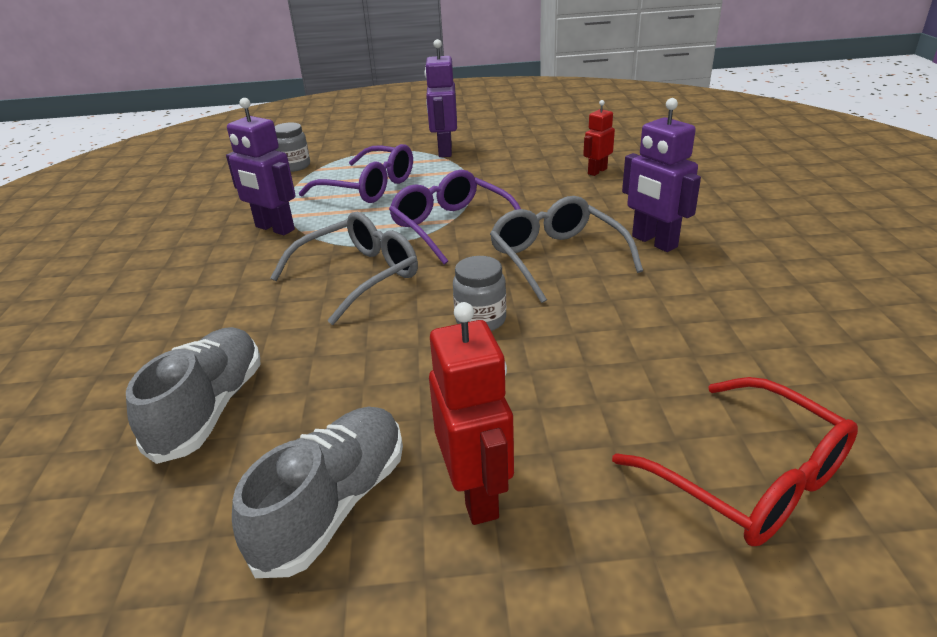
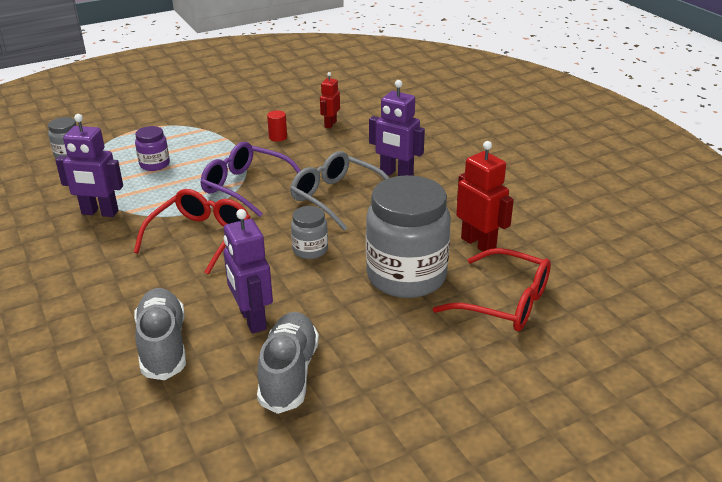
camera: 25 degrees left, 0 degrees up
(358, 276) = (201, 237): grey glasses -> red glasses
(369, 187) = (154, 164): purple glasses -> purple jar
(444, 151) = (197, 122): purple robot -> purple robot (252, 319)
(476, 494) = (368, 346): red robot -> red robot (478, 244)
(524, 177) = (278, 137): none -> red cylinder
(598, 390) = (406, 276): none -> grey jar

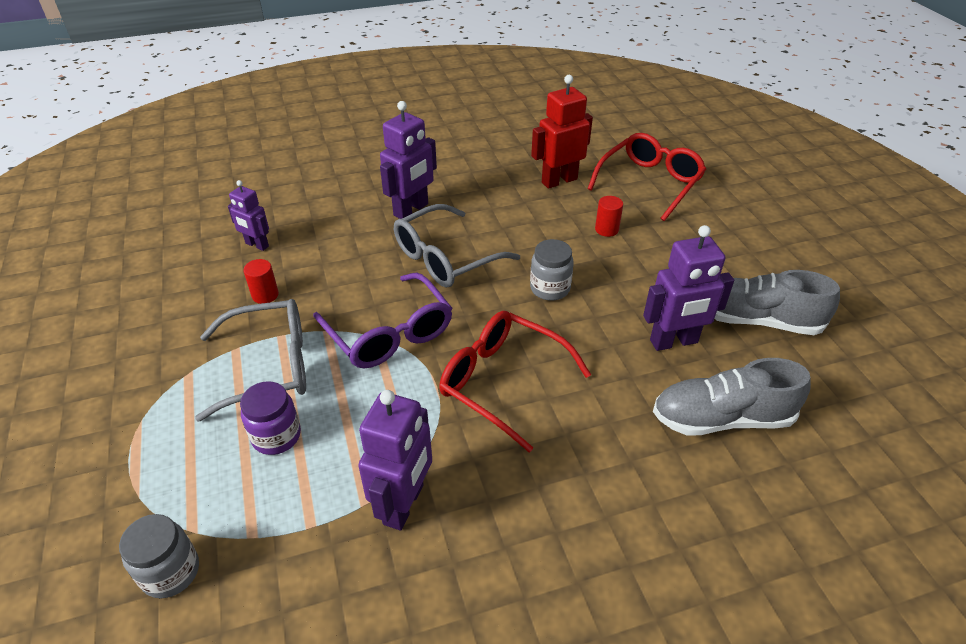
camera: 80 degrees left, 10 degrees up
(211, 151) = (270, 366): none -> grey glasses
(246, 187) = (389, 333): purple glasses -> purple glasses turned 75 degrees counterclockwise
(330, 124) = (257, 245): red robot -> purple robot
(406, 276) = (606, 229): grey jar -> red cylinder

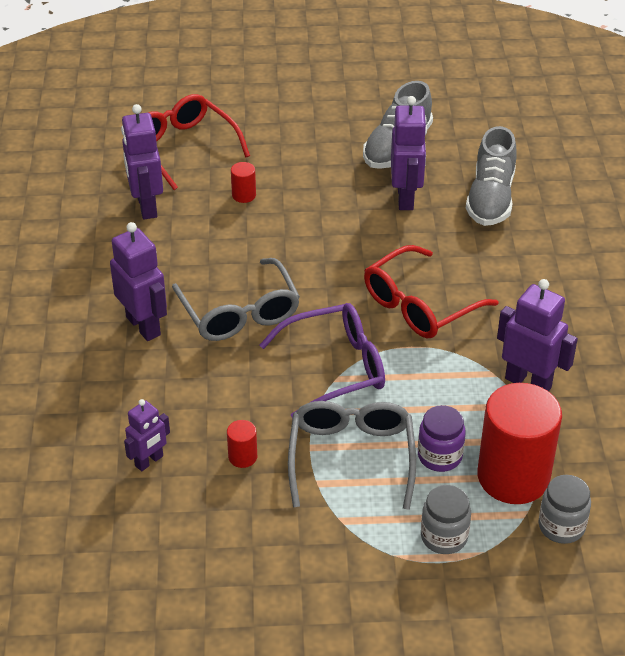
camera: 75 degrees left, 0 degrees up
(249, 510) = (513, 477): none -> red cylinder
(550, 288) = (313, 252): grey jar -> grey jar (444, 537)
(559, 181) = (146, 206): red robot -> purple robot

